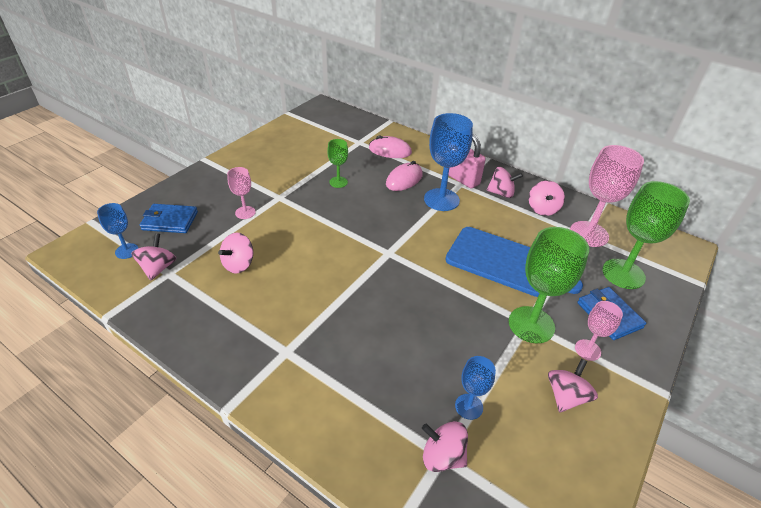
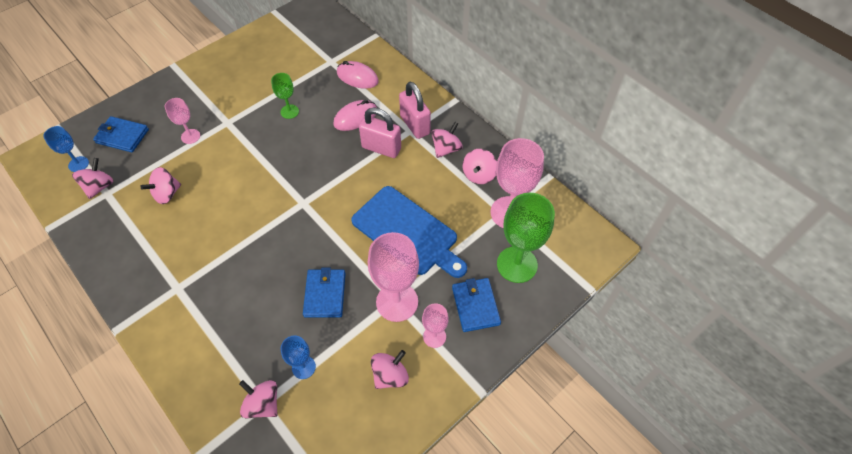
camera: 15 degrees right, 15 degrees up
(441, 200) = (381, 148): blue goblet -> pink padlock
(454, 330) = (325, 294): none -> blue wallet
(501, 193) = (446, 149): pink spinning top -> pink spinning top turned 75 degrees counterclockwise
(531, 324) = (397, 302): green goblet -> pink goblet

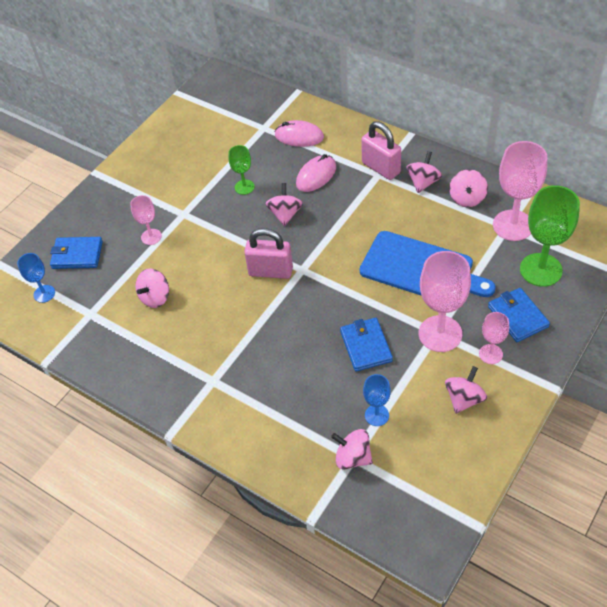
camera: 10 degrees left, 5 degrees down
(99, 187) = (79, 309): pink spinning top -> pink spinning top (285, 214)
(381, 148) = (357, 198): pink padlock -> pink padlock (270, 271)

